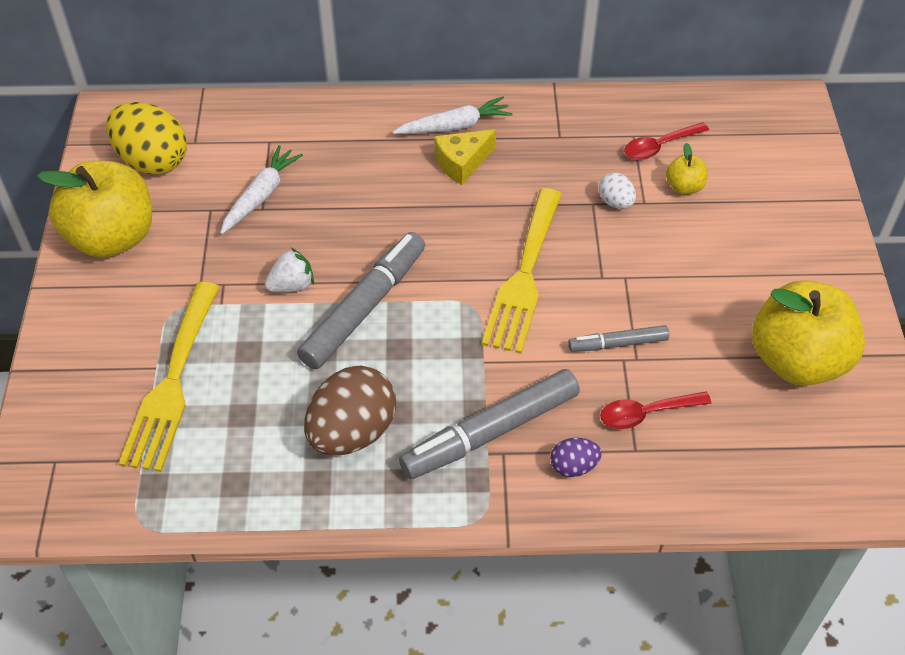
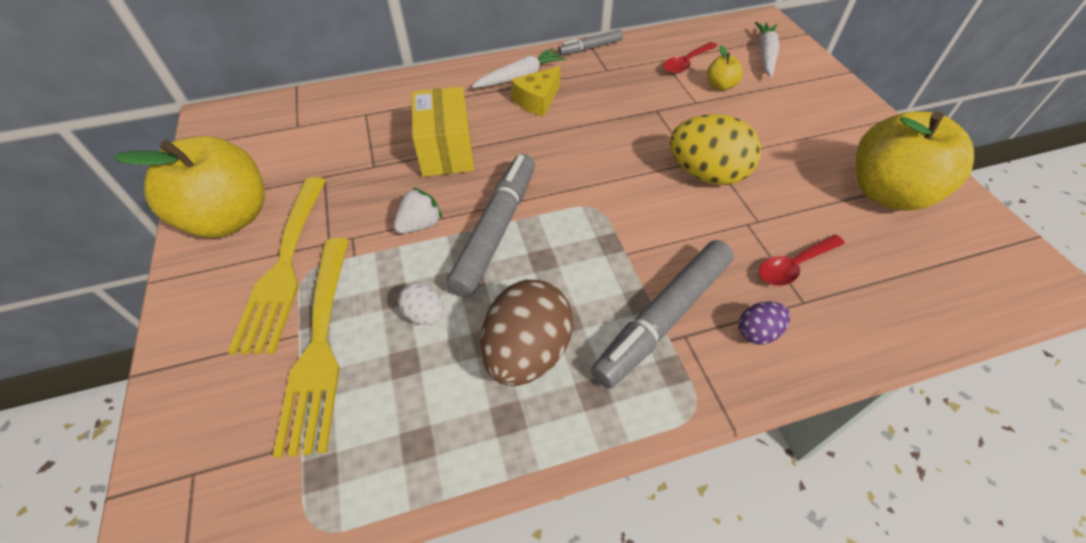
camera: 15 degrees left, 0 degrees up
(152, 161) = (260, 147): yellow egg -> yellow egg (707, 174)
(261, 196) = (369, 156): white carrot -> white carrot (765, 54)
(342, 206) = (446, 150): none -> yellow box
(524, 276) = (628, 174): yellow fork -> yellow fork (284, 267)
(615, 202) = (674, 106): white egg -> white egg (425, 314)
(618, 344) = (736, 212): grey marker -> grey marker (590, 48)

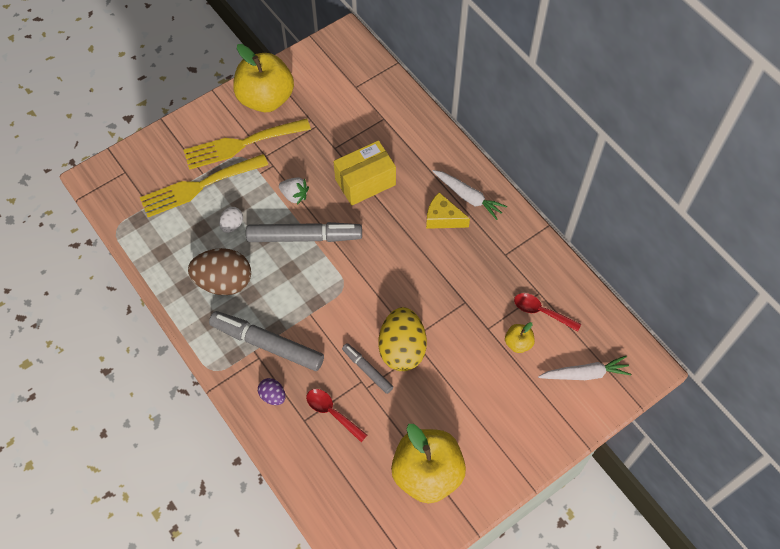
camera: 70 degrees right, 10 degrees up
(590, 48) = (531, 234): grey marker -> grey marker (367, 370)

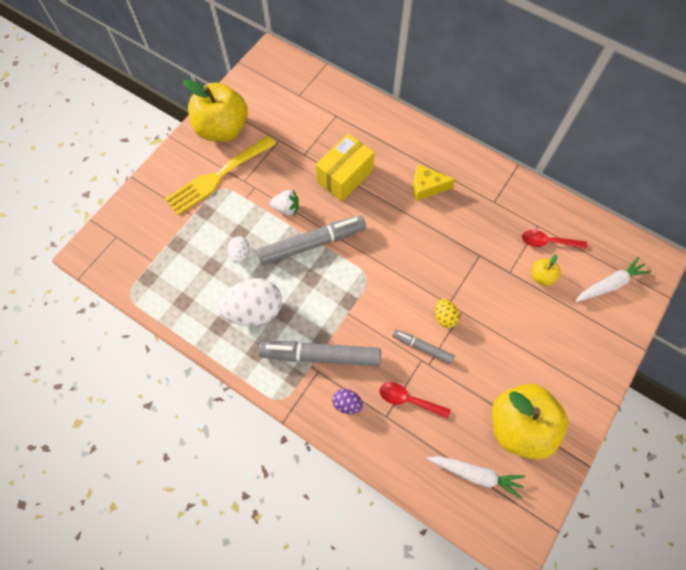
camera: 20 degrees left, 5 degrees up
(199, 186) = (193, 228): yellow fork -> none
(224, 282) = (255, 310): brown egg -> white egg
(402, 349) = (444, 317): yellow egg -> yellow egg, size x0.49
(468, 197) = (440, 161): white carrot -> white carrot (475, 474)

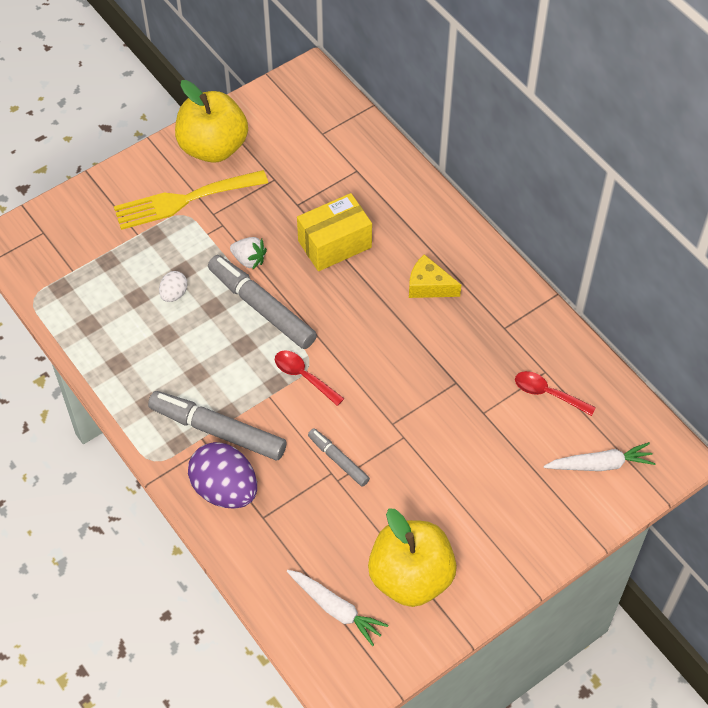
camera: 20 degrees right, 10 degrees down
(255, 310) = (165, 359): white egg -> none
(312, 243) = (261, 307): grey marker -> grey marker turned 135 degrees counterclockwise
(347, 403) = (225, 489): purple egg -> purple egg, size x2.06
(408, 400) = (296, 508): red spoon -> red spoon (303, 376)
(444, 317) = (380, 436): yellow egg -> none
(541, 276) = (520, 429): yellow apple -> none

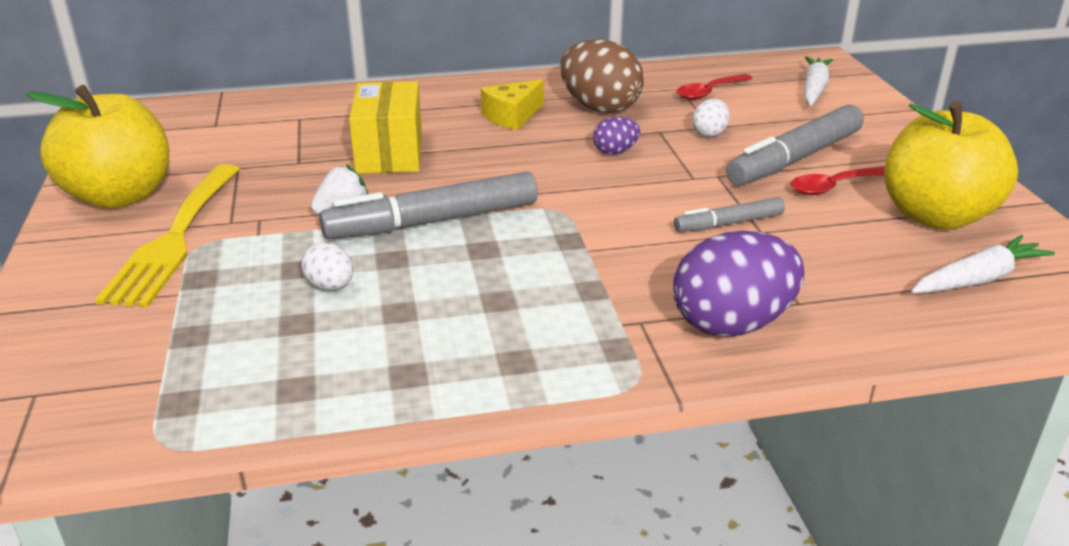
camera: 65 degrees left, 25 degrees down
(217, 431) = (618, 306): grey marker -> grey marker (795, 159)
(303, 376) = (575, 217): red spoon -> red spoon (833, 186)
(406, 367) = (615, 152): none -> purple egg
(469, 414) = (709, 133): none -> white egg
(475, 332) = (599, 108): none -> brown egg

